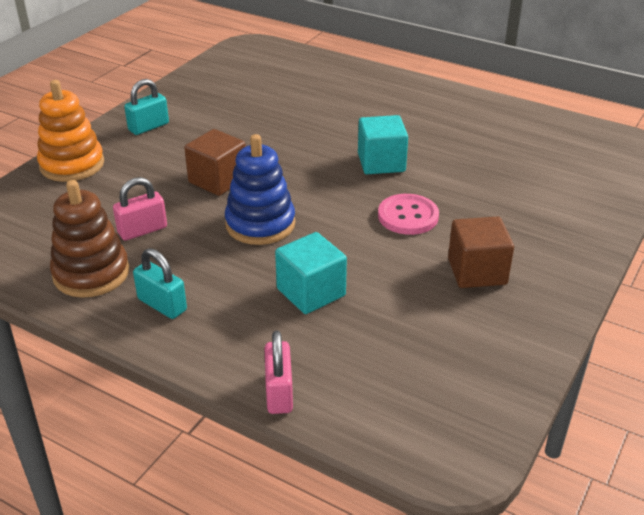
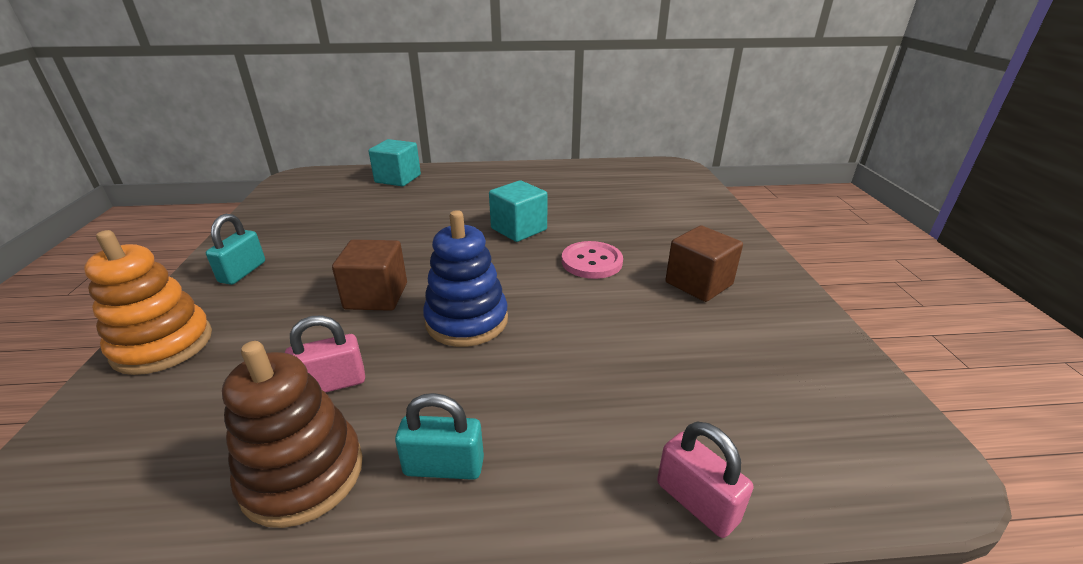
camera: 35 degrees left, 5 degrees down
(142, 230) = (331, 384): pink padlock -> pink padlock turned 45 degrees clockwise
(311, 292) = (592, 366): turquoise cube -> turquoise cube (398, 179)

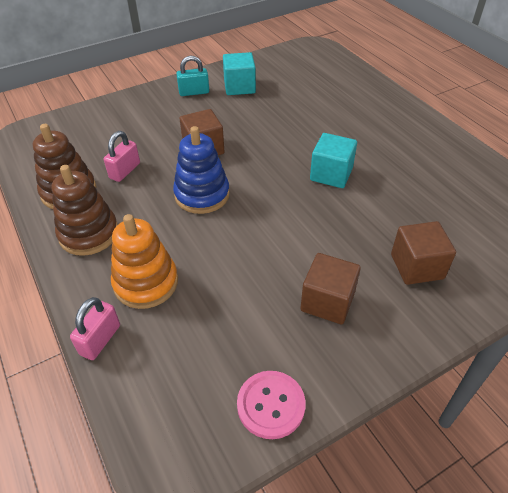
camera: 65 degrees right, 15 degrees up
(163, 345) = (125, 106): orange stacking toy -> orange stacking toy (146, 283)
(331, 384) = (125, 171): pink padlock -> pink padlock turned 75 degrees clockwise
(398, 179) = (354, 85): turquoise cube -> turquoise cube (239, 87)
(444, 466) = (89, 234): turquoise padlock -> brown stacking toy
(591, 262) = (313, 229): pink button -> pink button (271, 405)
(675, 228) = (417, 266): none -> brown cube

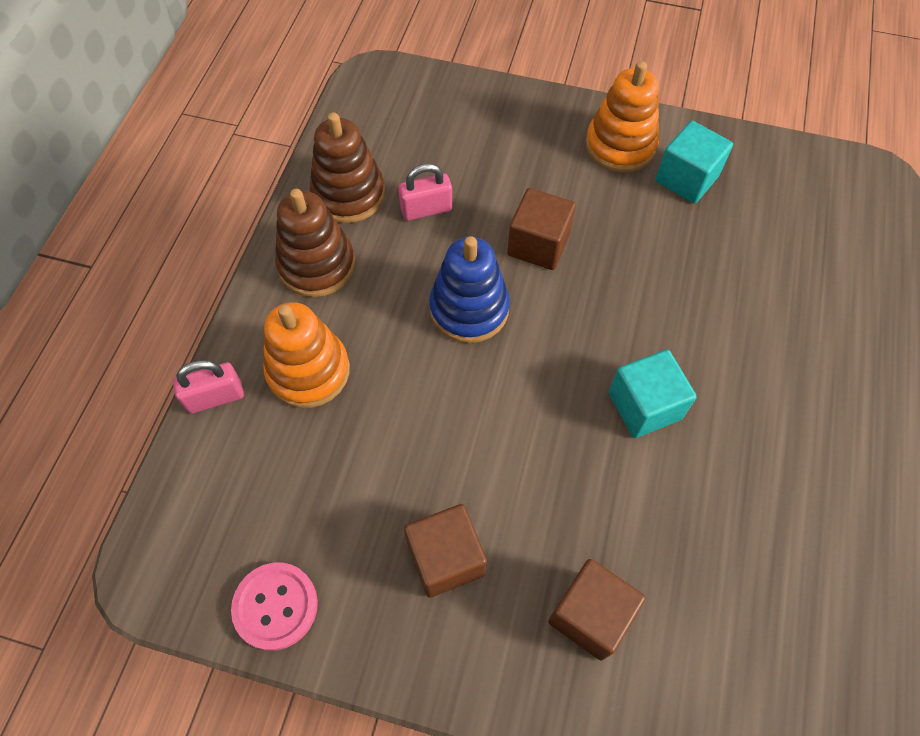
camera: 45 degrees right, 15 degrees up
(194, 92) = (620, 146): turquoise padlock -> orange stacking toy

